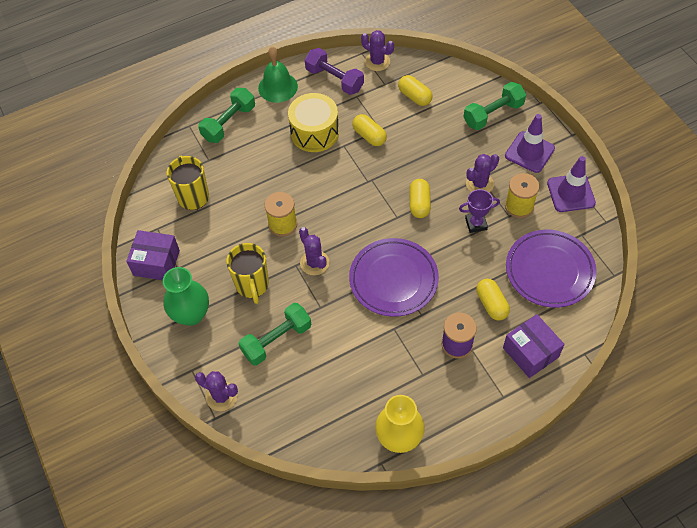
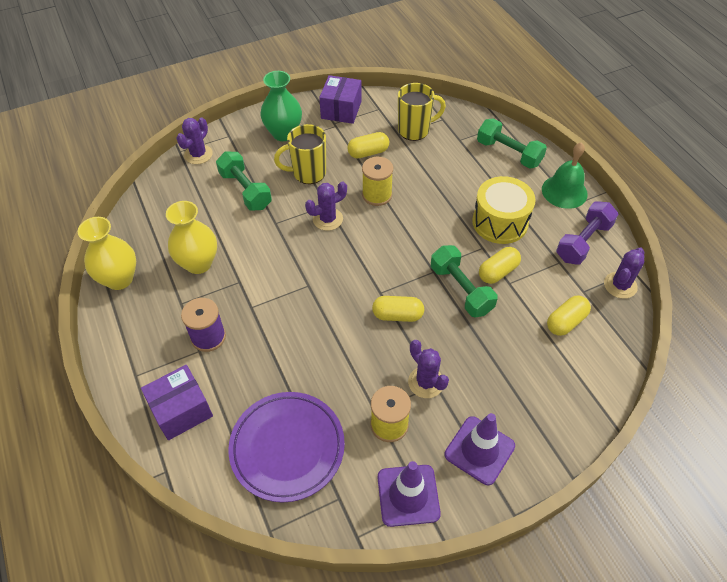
camera: 90 degrees right, 5 degrees down
(375, 367) = (198, 263): none -> yellow vase
(393, 280) = (298, 284): purple plate -> none
(476, 224) = (365, 372): purple trophy -> none
(491, 304) = (251, 376): yellow capsule -> yellow capsule (368, 152)
(493, 114) = (544, 411): green dumbbell -> green dumbbell (461, 290)

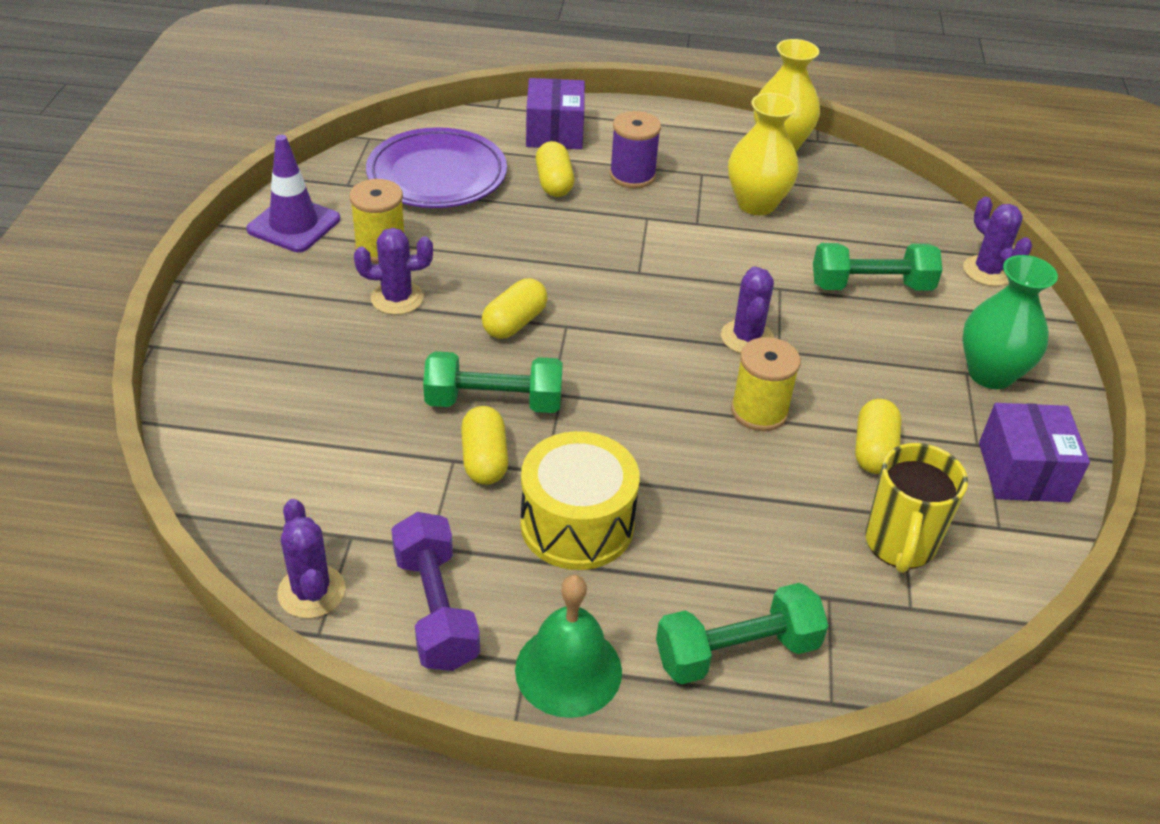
camera: 120 degrees right, 10 degrees down
(308, 173) = (867, 360): yellow mug -> none
(341, 110) = (1023, 472): purple box -> purple box turned 45 degrees clockwise
(479, 450) = (272, 294): purple traffic cone -> none
(566, 322) = (328, 477): yellow capsule -> yellow capsule (554, 183)

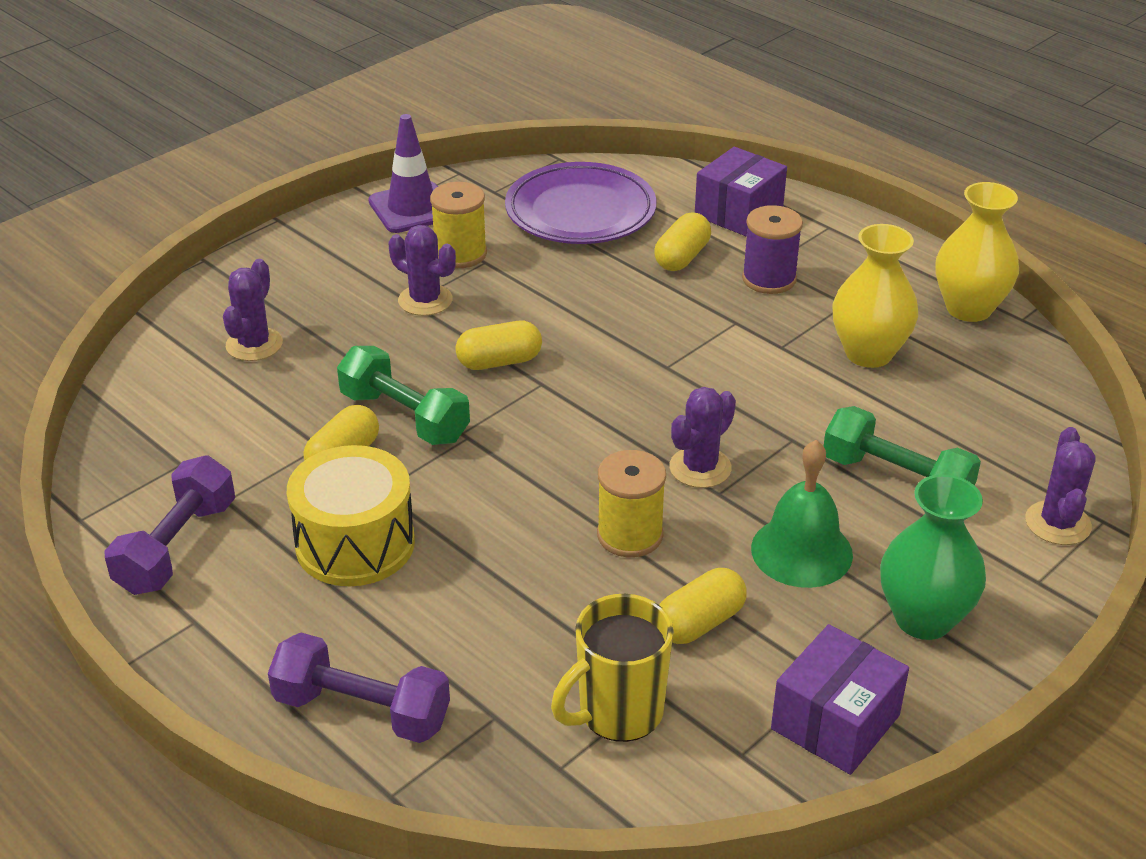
camera: 40 degrees right, 5 degrees down
(311, 592) = (109, 488): purple cactus -> purple cactus (254, 344)
(568, 670) = (217, 645): green bell -> green bell (801, 551)
(737, 651) = (362, 710): green dumbbell -> purple dumbbell

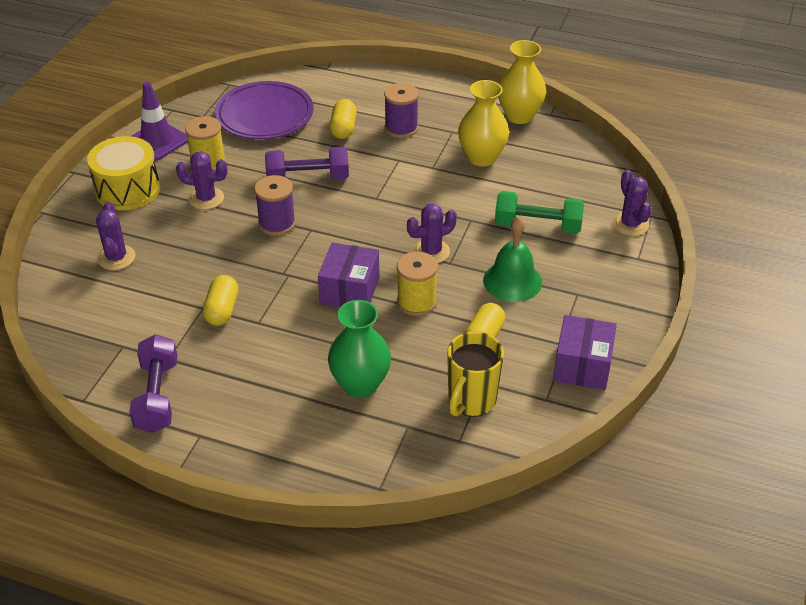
camera: 25 degrees left, 5 degrees up
(355, 544) = (264, 358): yellow drum -> yellow drum (127, 189)
(362, 710) = (332, 449): purple dumbbell -> purple dumbbell (308, 178)
(404, 417) = (242, 274): green dumbbell -> none
(499, 362) = (277, 223): yellow capsule -> purple spool
(700, 468) = (431, 251): purple cactus -> purple cactus turned 45 degrees clockwise
(738, 212) = (359, 91): purple box -> purple box (349, 290)
(923, 619) = (594, 297): green vase -> green vase (360, 384)

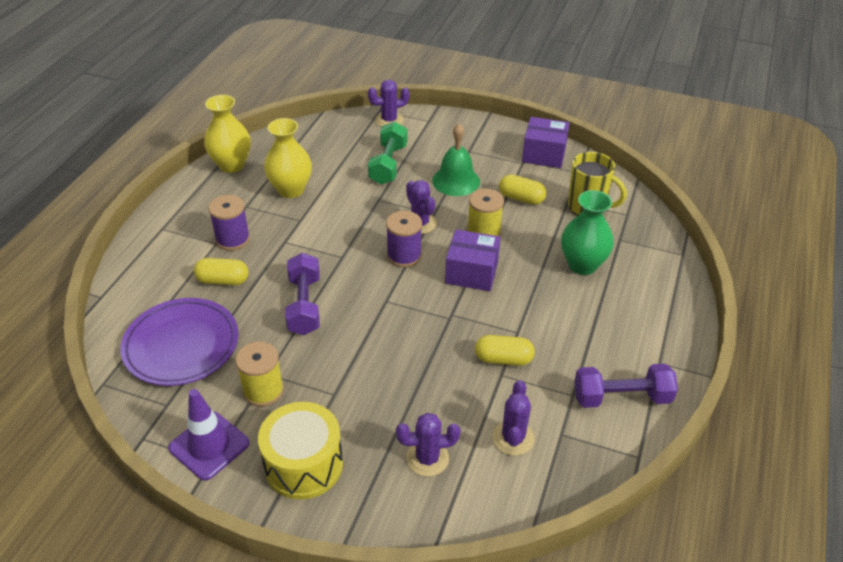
camera: 90 degrees left, 0 degrees up
(206, 198) = (329, 387): purple cactus -> purple cactus (513, 438)
(277, 223) = (376, 326): purple spool -> purple spool (404, 255)

